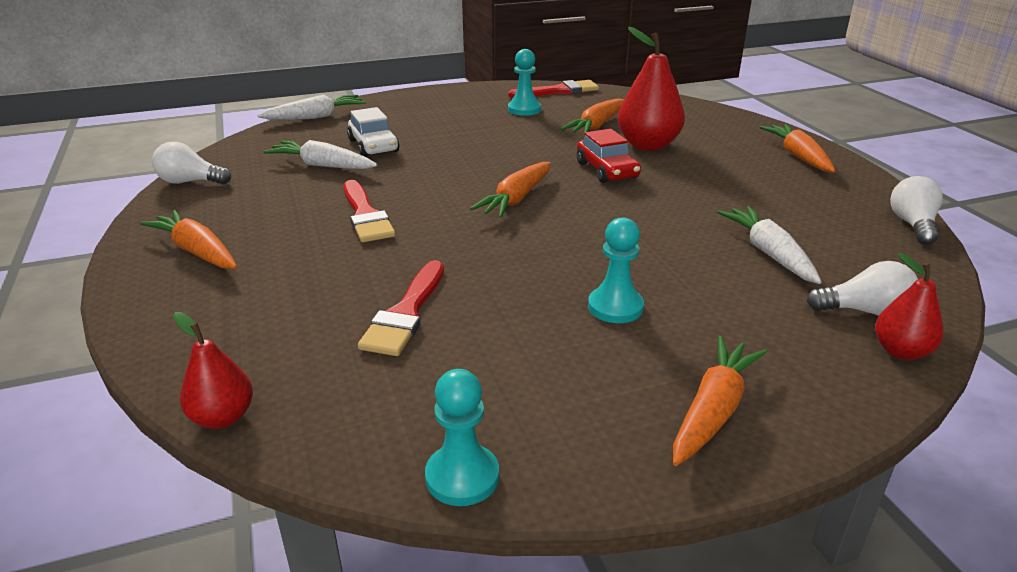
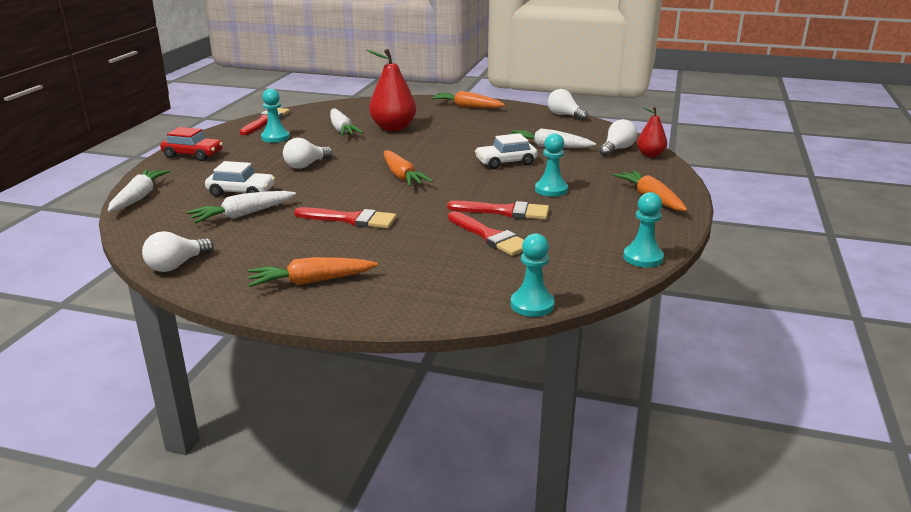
camera: 55 degrees left, 5 degrees down
(223, 417) = (532, 305): red pear -> turquoise pawn
(476, 146) = (306, 165): none -> white light bulb
(495, 297) = (504, 211): none -> red brush
(596, 126) = (342, 129): orange carrot -> white carrot
(607, 170) = (406, 146): red car -> red car (193, 155)
(658, 243) = (506, 162): none -> white car

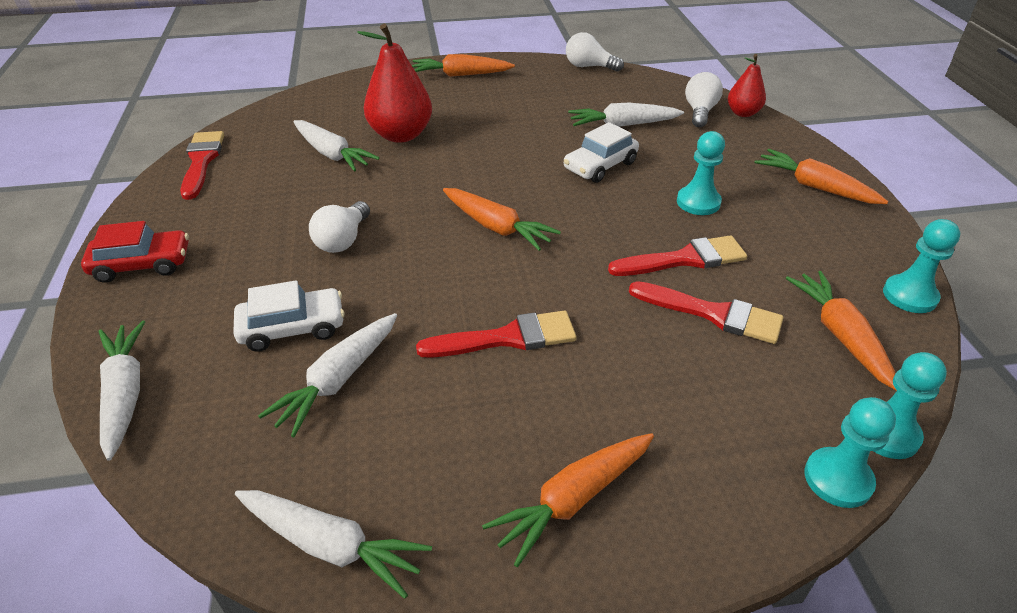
camera: 25 degrees left, 15 degrees up
(177, 265) = (330, 545): white light bulb -> white carrot
(275, 137) = (246, 193): turquoise pawn -> turquoise pawn (838, 479)
(563, 263) = (840, 336): none -> orange carrot

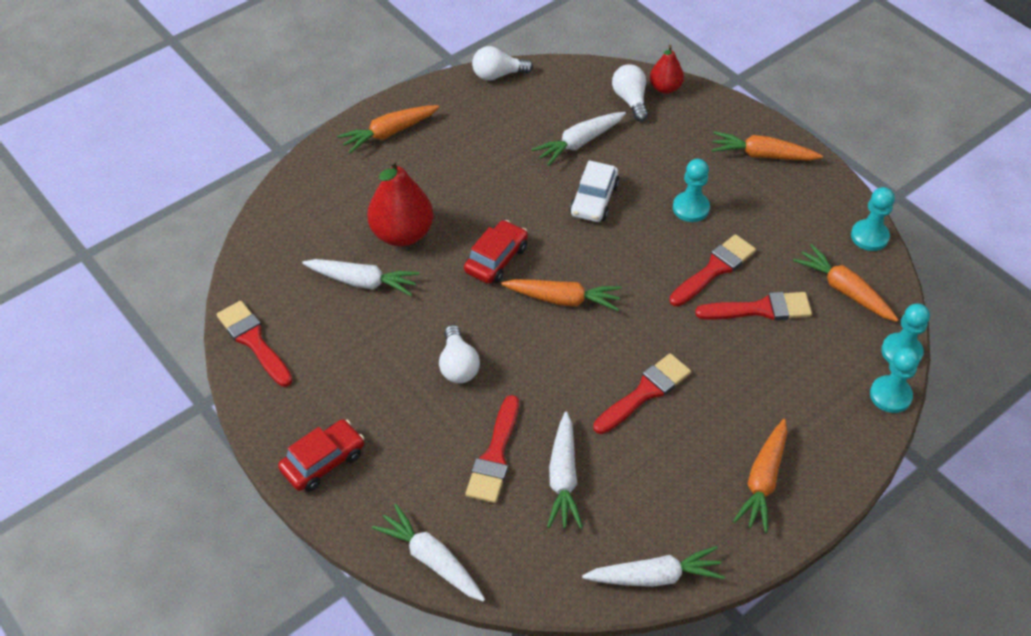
camera: 30 degrees left, 10 degrees up
(292, 328) = (495, 456): white car -> red brush
(463, 177) = (496, 259): none -> red car

